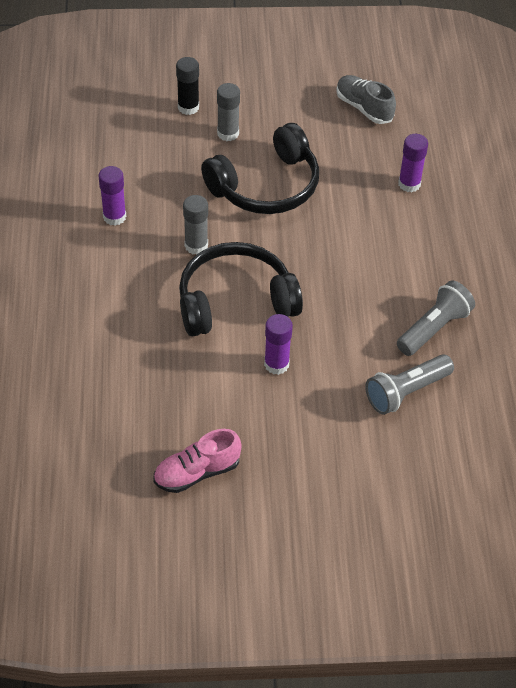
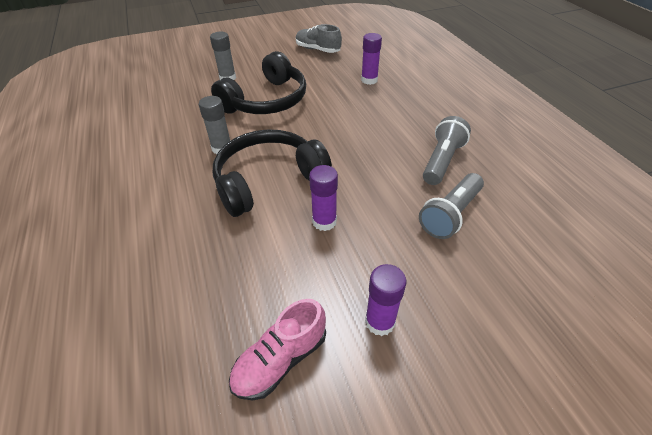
camera: 15 degrees left, 5 degrees down
(114, 217) = (146, 144): purple glue stick -> purple glue stick (380, 322)
(188, 107) = (194, 70): black glue stick -> none

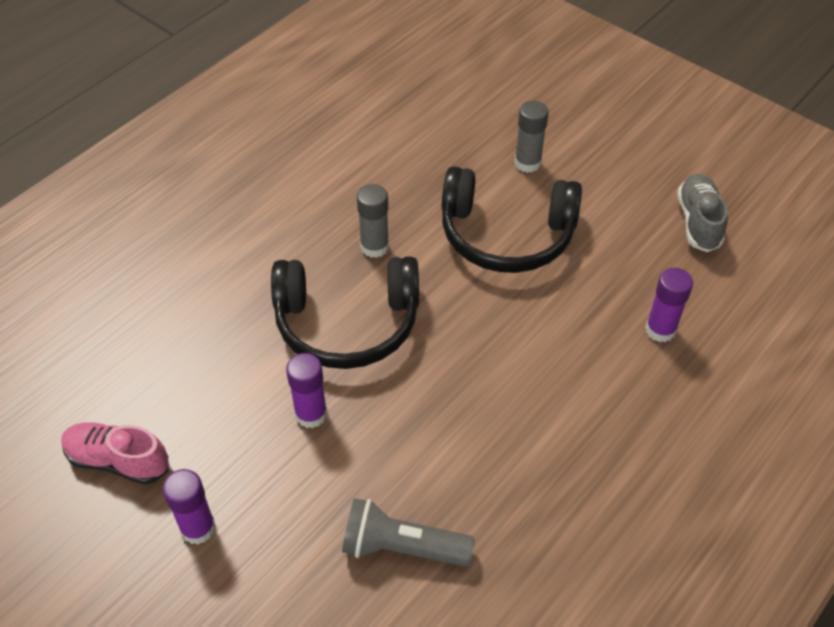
camera: 60 degrees right, 5 degrees up
(268, 180) = (347, 323): black headphones -> black headphones turned 150 degrees clockwise
(442, 161) = (511, 502): grey flashlight -> none

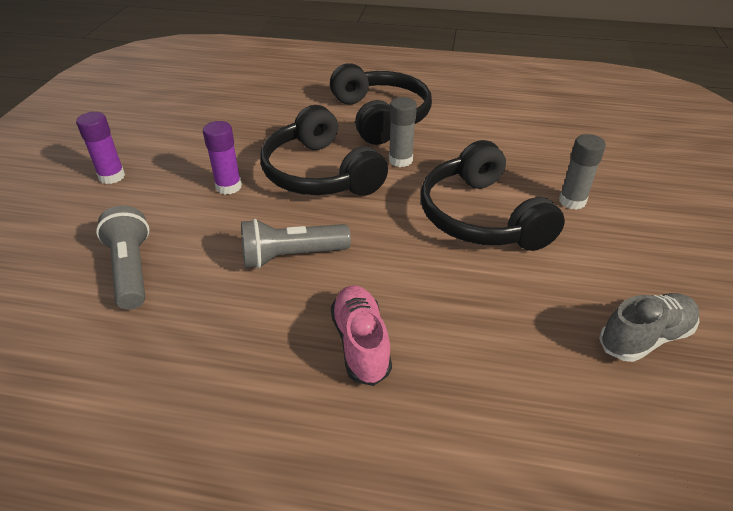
camera: 60 degrees right, 10 degrees down
(118, 461) = (149, 132): pink shoe -> pink shoe (361, 344)
(276, 222) = (381, 116): none -> black headphones
(469, 401) = (291, 256): none -> grey flashlight
(660, 330) = (472, 354): purple glue stick -> none

